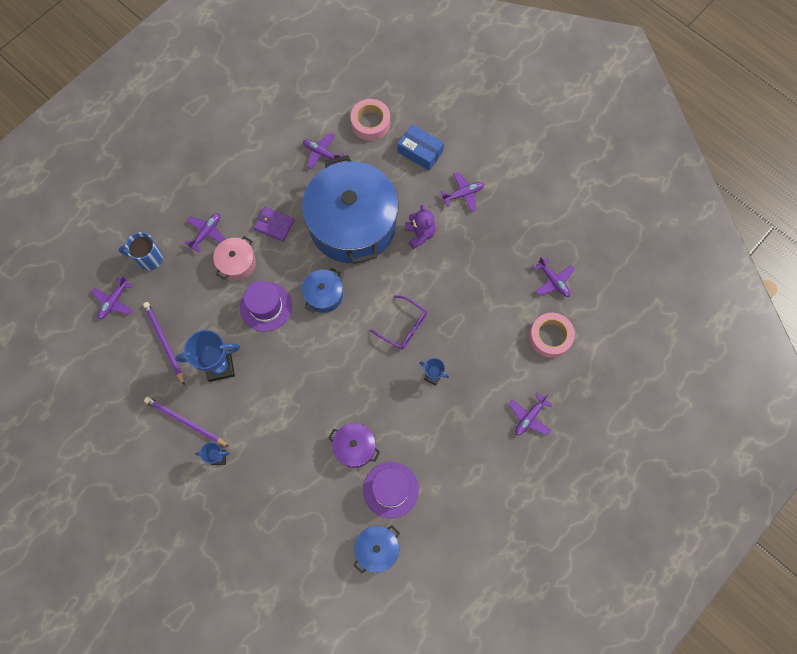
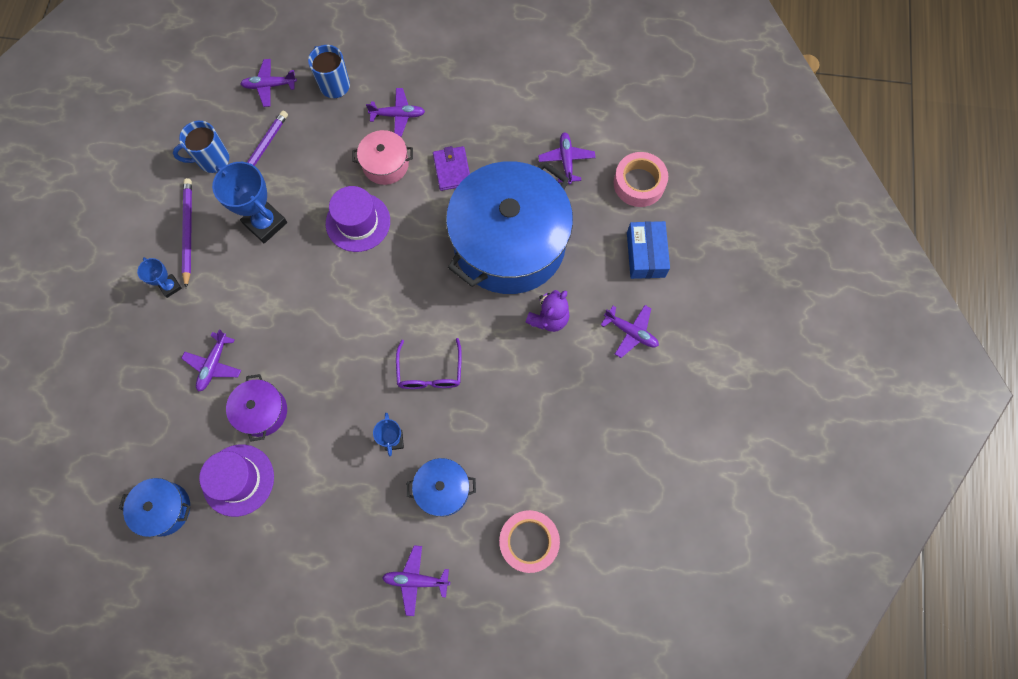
camera: 55 degrees right, 0 degrees up
(142, 374) = (212, 160): none -> blue mug
(324, 295) = (409, 268): blue pot -> blue pot (443, 489)
(553, 281) = (600, 501): purple plane -> purple plane (214, 365)

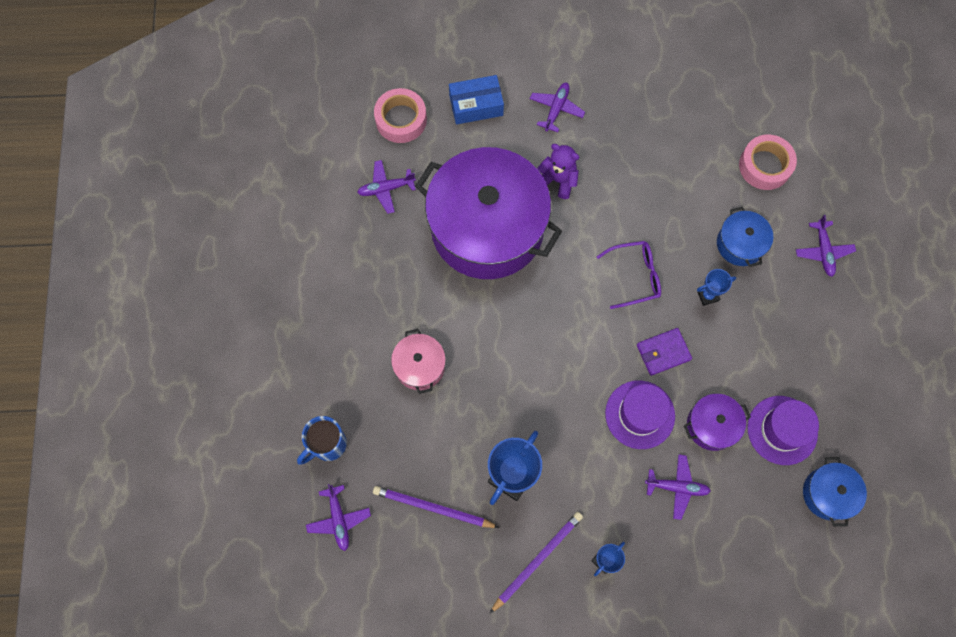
camera: 100 degrees left, 0 degrees up
(188, 231) = (537, 560): purple pencil -> purple pencil turned 150 degrees clockwise
(212, 160) = (445, 559): blue mug -> none
(358, 222) = (492, 379): purple hat -> purple hat (640, 414)
(398, 115) = (357, 365): purple plane -> none
(452, 170) = (415, 297): purple wallet -> purple wallet (663, 352)
(509, 243) = (487, 227): blue pot -> purple pot

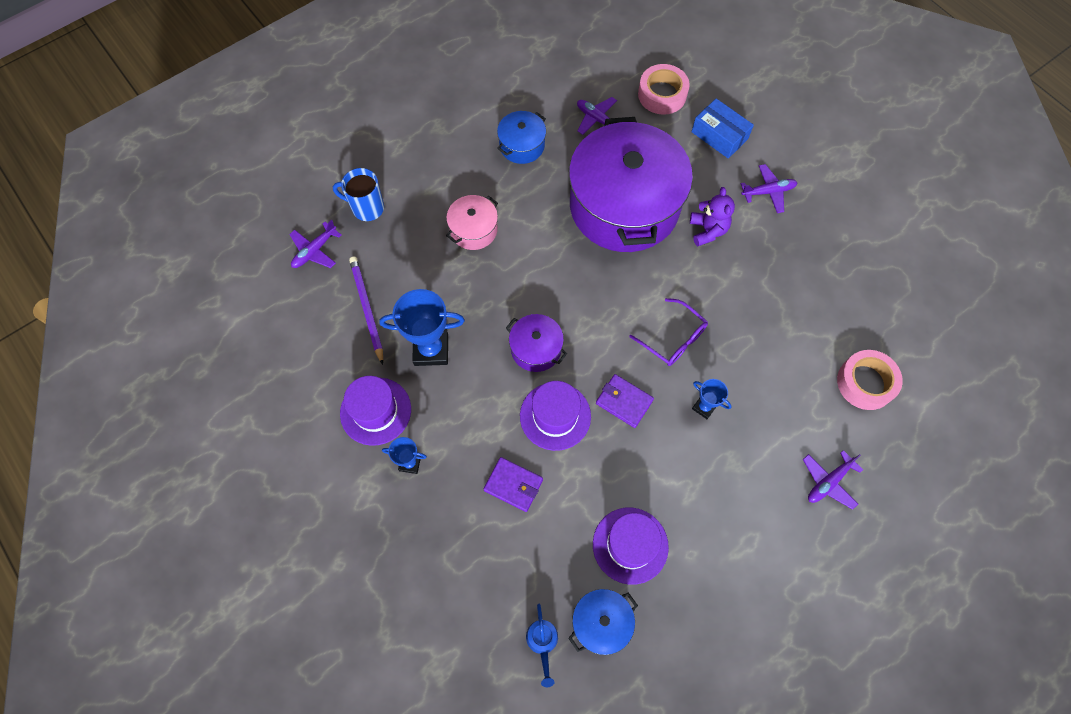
camera: 55 degrees right, 5 degrees down
(537, 560) = (375, 411): purple pencil -> purple hat
(677, 487) = (513, 485): purple plane -> purple wallet
(712, 425) = (589, 481): purple pot -> purple pot (536, 349)
(740, 244) = (774, 406): blue pot -> blue pot (522, 145)
(817, 548) = (542, 643): none -> blue watering can

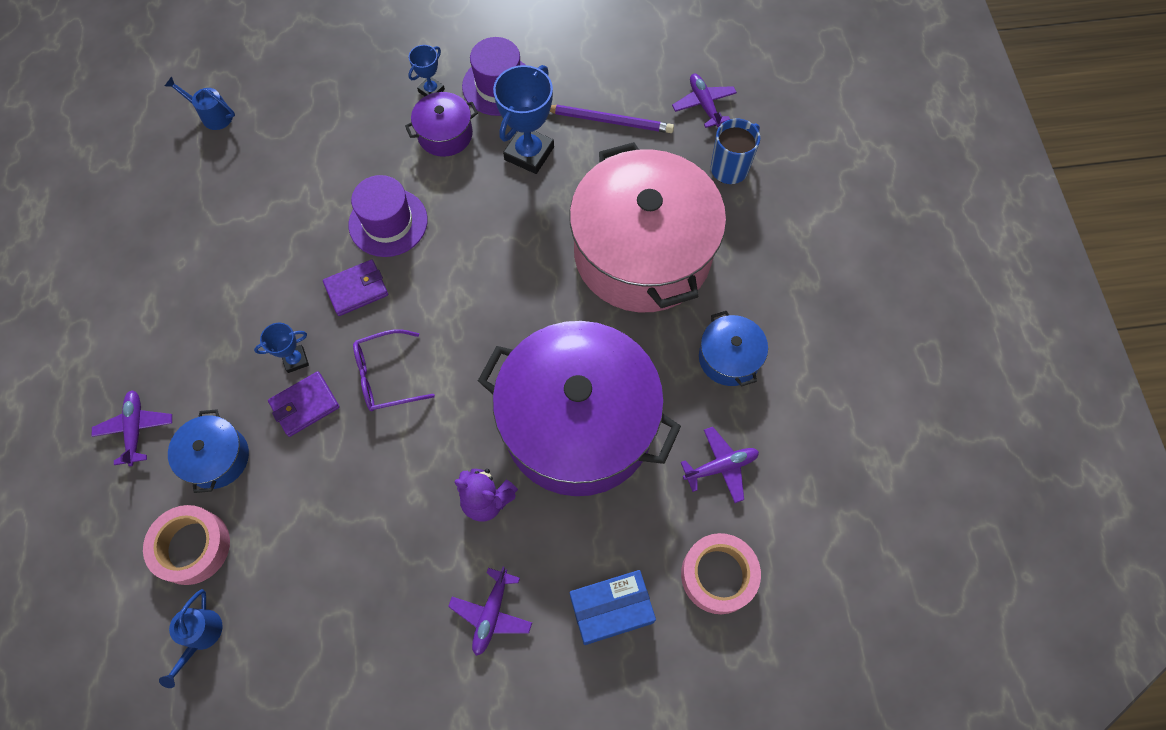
camera: 120 degrees right, 0 degrees up
(473, 230) = (642, 253): pink pot -> pink pot, size x2.34
(513, 485) = (352, 157): purple wallet -> purple wallet (305, 405)
(536, 349) = (467, 241): purple pot -> purple pot (445, 134)
(601, 623) = (190, 163): blue pot -> blue pot (217, 458)
(630, 545) = (229, 219): purple hat -> none
(905, 339) = (200, 637): none -> blue watering can

